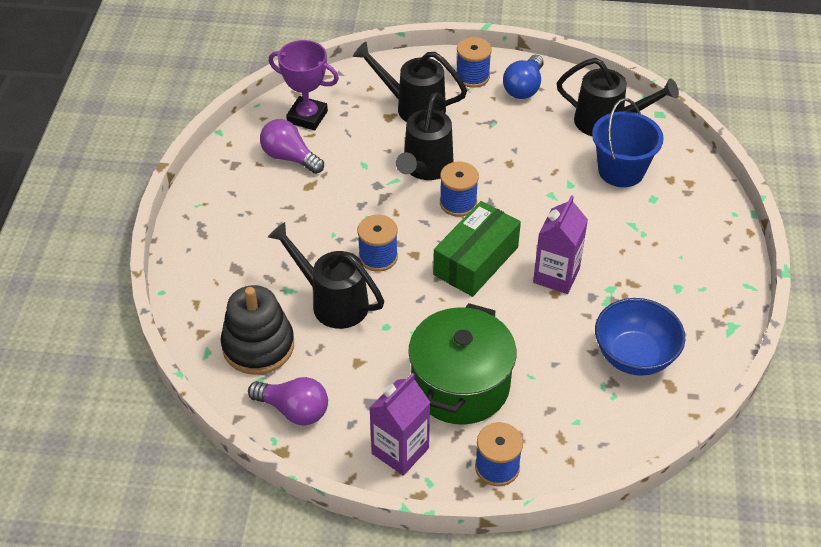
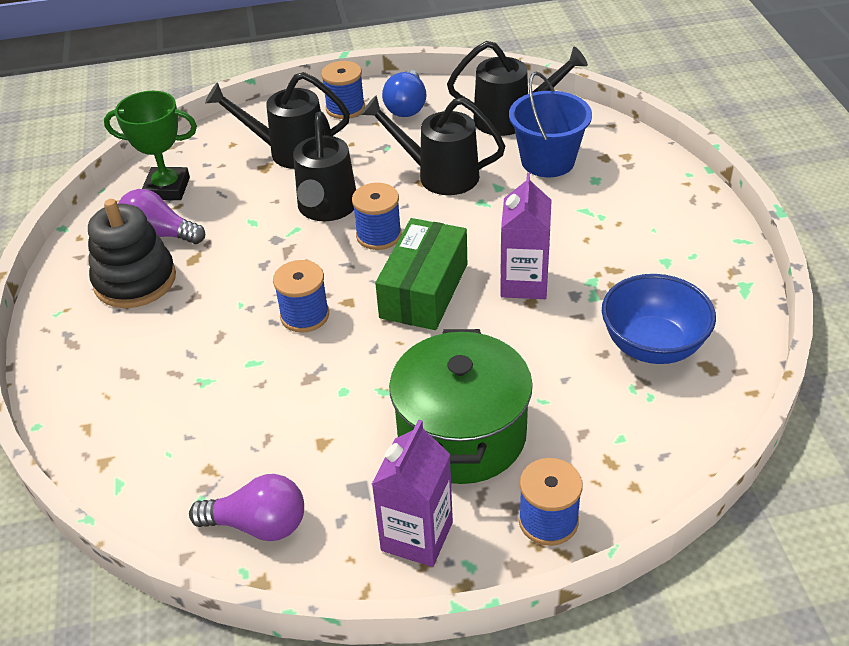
camera: 15 degrees left, 5 degrees down
(258, 346) = (185, 457): black stacking toy -> black stacking toy (135, 280)
(307, 117) = (167, 188): purple trophy -> green trophy
(333, 302) = (266, 380): black watering can -> black watering can (439, 175)

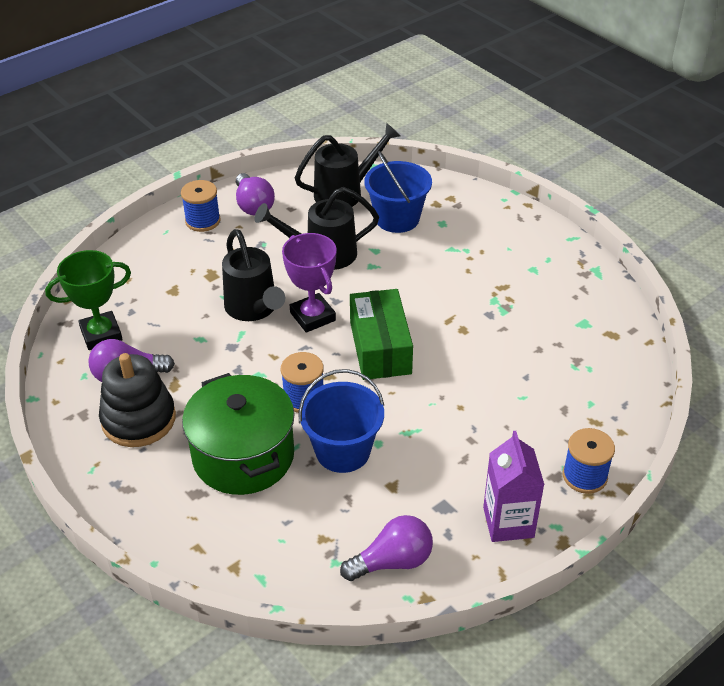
camera: 30 degrees left, 0 degrees up
(289, 151) = (184, 271): black watering can -> none
(300, 385) = (343, 451): none -> blue bucket
(379, 235) = (312, 316): blue spool -> purple trophy
(406, 106) = (253, 205): blue light bulb -> purple light bulb
(461, 434) = (486, 441): green pot -> green pot (243, 456)
(524, 283) = (448, 317): purple carton -> none
(652, 346) = (567, 332): blue bowl -> none

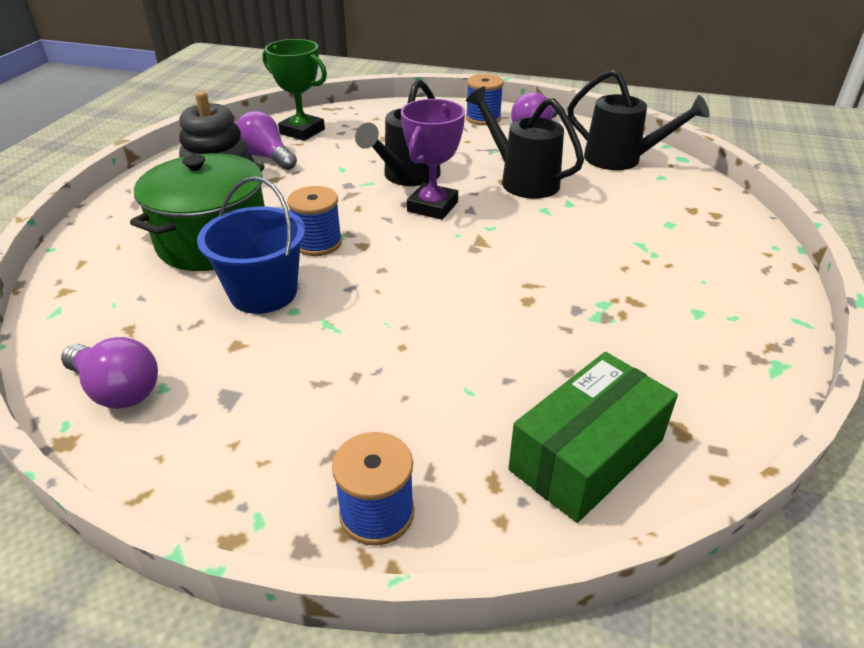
camera: 55 degrees right, 5 degrees down
(380, 347) = (434, 258): green box -> green box (586, 455)
(397, 218) = (632, 197): blue bucket -> none
(508, 522) = (236, 465): purple carton -> none

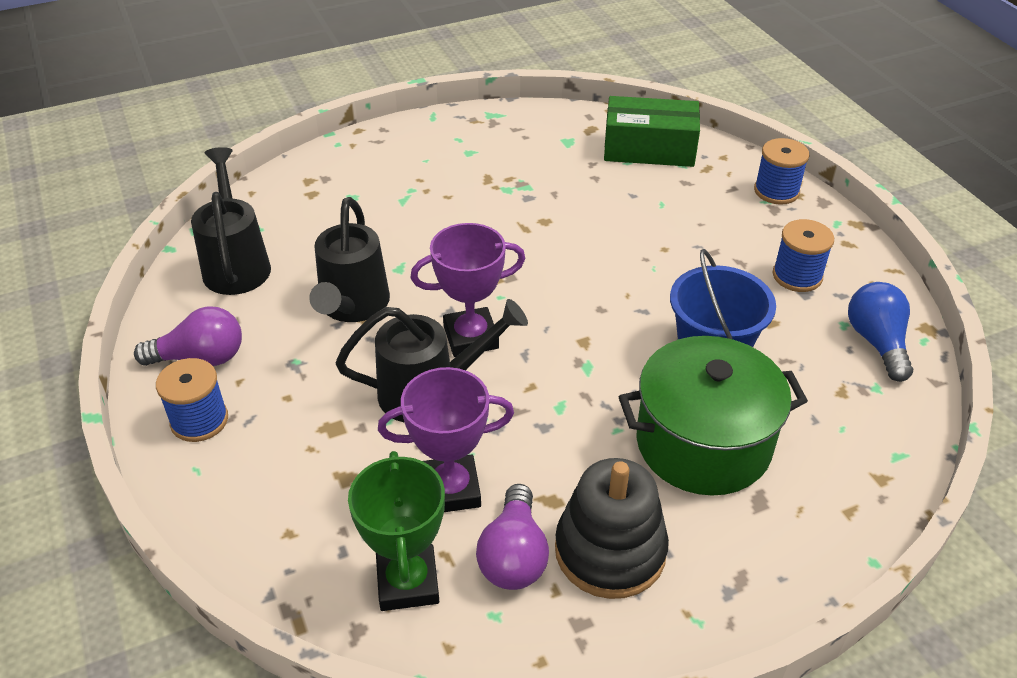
camera: 130 degrees left, 5 degrees up
(117, 390) = (877, 342): purple light bulb -> blue light bulb
(318, 243) = (616, 370): blue spool -> blue spool (797, 276)
(331, 157) = (451, 489): none -> purple trophy

